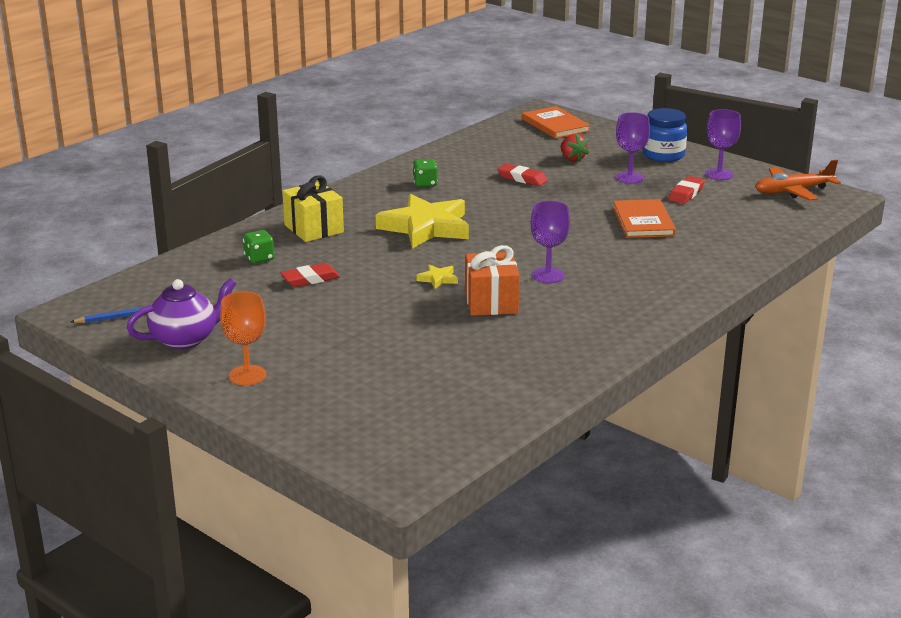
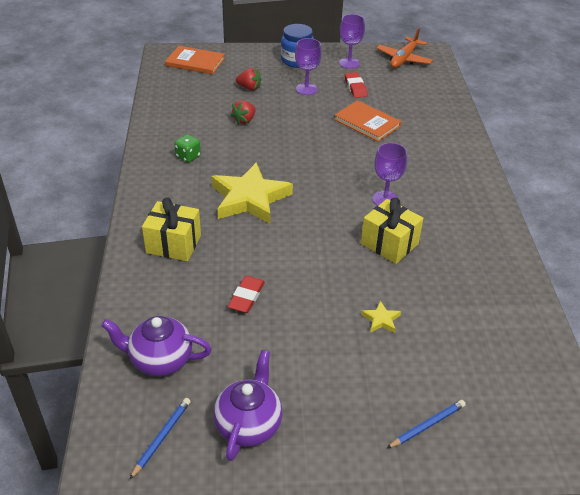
camera: 45 degrees left, 15 degrees up
(190, 282) = (160, 360): none -> purple teapot
(247, 375) = (348, 427): orange goblet -> none
(259, 258) = (177, 299): green dice -> none
(305, 404) = (427, 425): none -> blue pencil
(438, 279) = (328, 243): yellow star -> yellow star (381, 320)
(491, 302) = (389, 244): orange gift -> yellow gift
(522, 178) = (244, 120): red eraser -> red strawberry

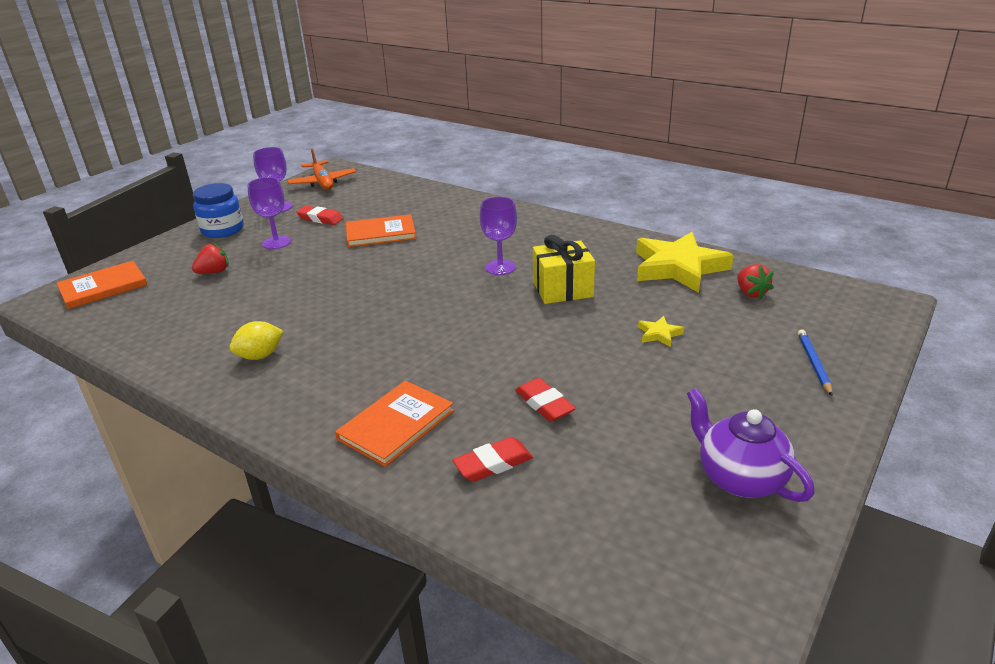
camera: 50 degrees left, 10 degrees down
(160, 360) = (582, 512): purple teapot -> none
(161, 437) = (713, 560): blue pencil -> none
(172, 301) = (493, 463): none -> red eraser
(173, 244) = (396, 425): yellow gift -> orange book
(188, 156) = (260, 356): green dice -> yellow lemon
(244, 120) = (262, 295): red strawberry -> red strawberry (751, 293)
(250, 198) = (392, 341): yellow star -> yellow star (678, 267)

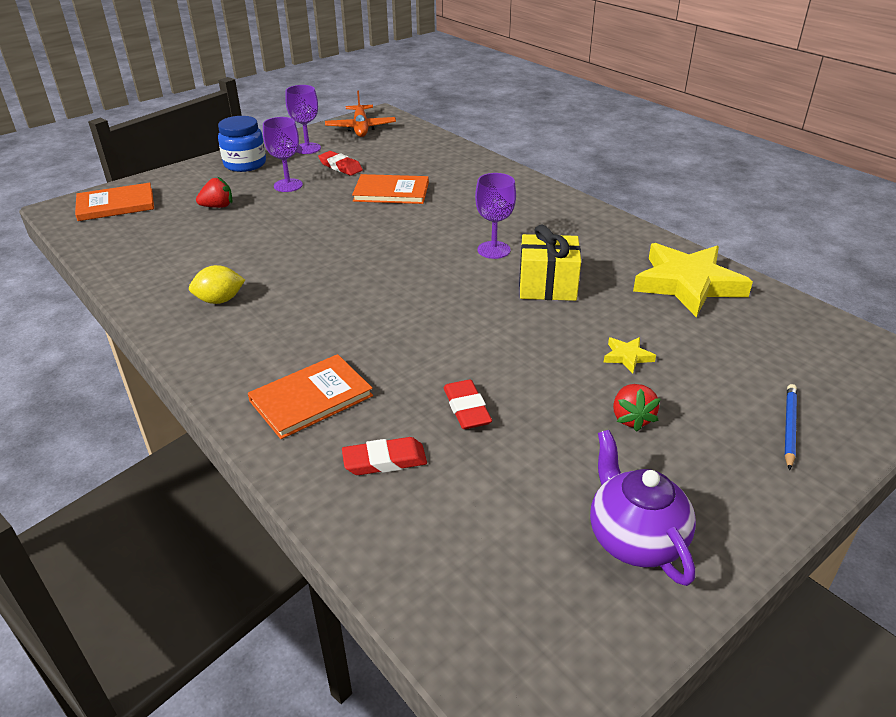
camera: 15 degrees right, 5 degrees up
(751, 293) = (757, 329): red strawberry -> red strawberry (631, 418)

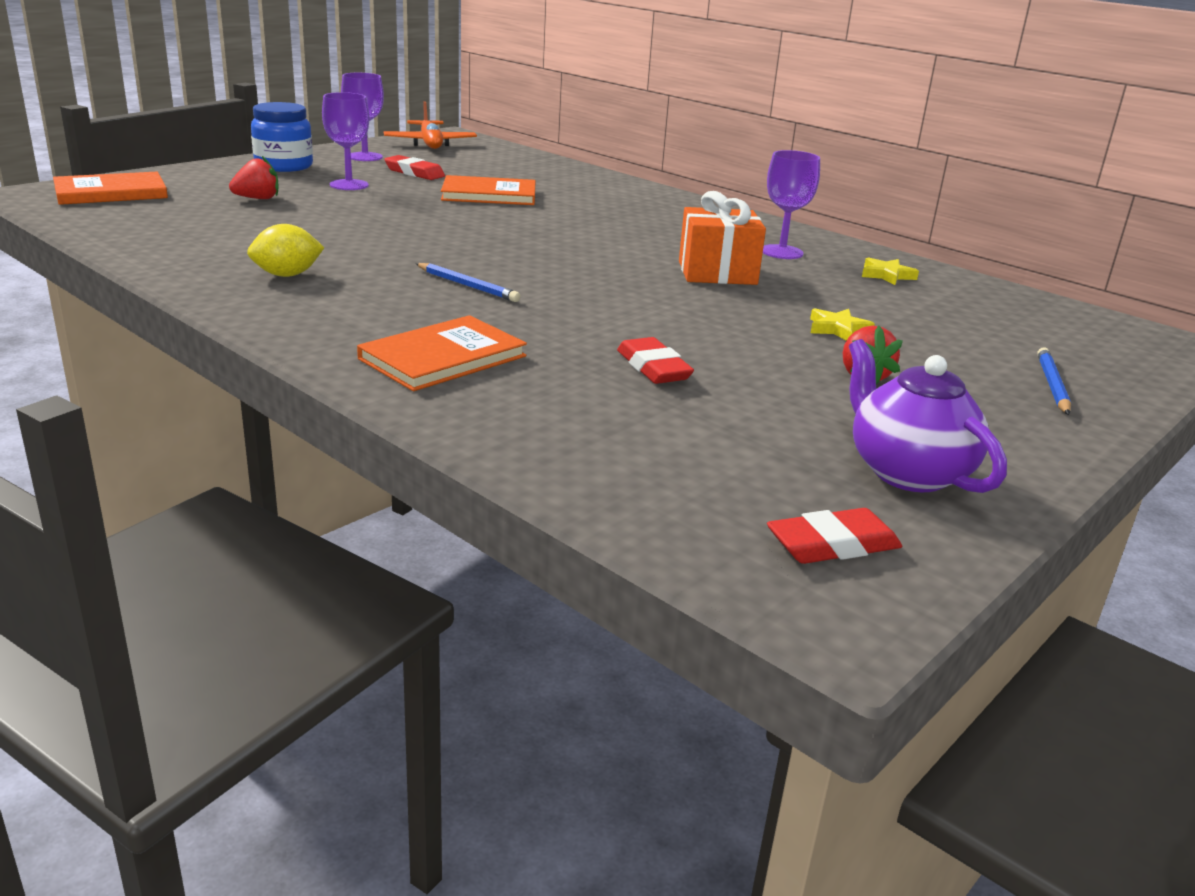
camera: 10 degrees left, 10 degrees down
(349, 309) = (468, 286): none -> blue pencil
(384, 461) = (561, 409): red eraser -> red eraser (832, 545)
(493, 250) = (638, 243): purple goblet -> purple goblet (781, 252)
(547, 286) = (717, 273): yellow gift -> orange gift
(688, 284) = (887, 275): yellow star -> yellow star, size x0.41

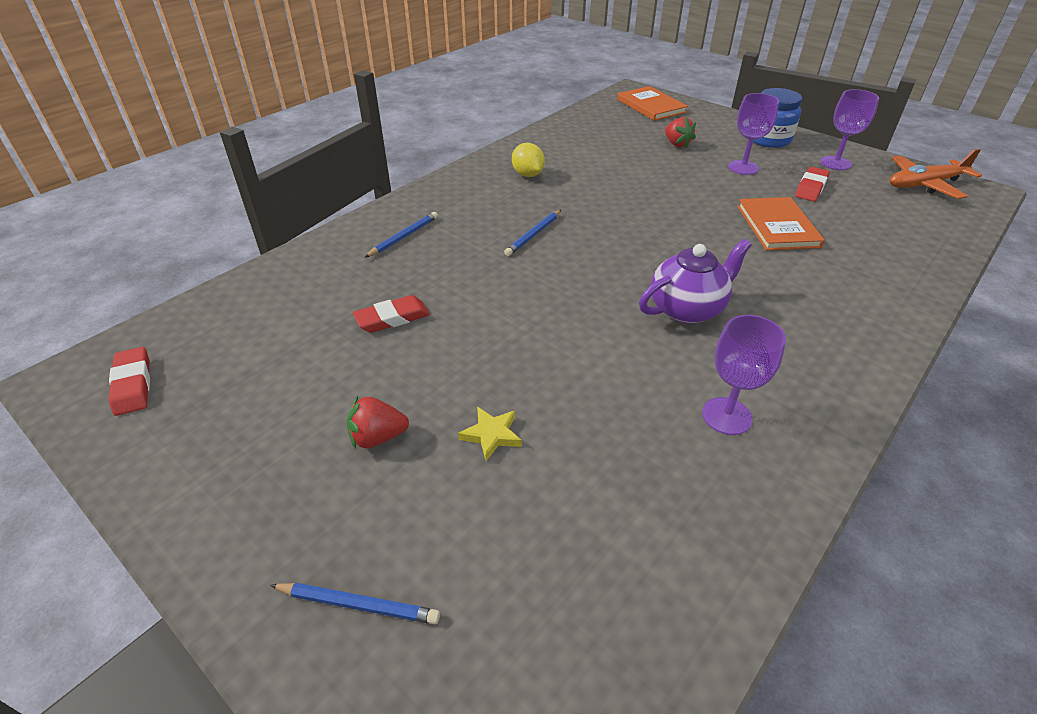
camera: 90 degrees right, 15 degrees up
(443, 358) = (404, 237): orange book -> blue pencil
(717, 273) = (624, 360): orange gift -> none
(887, 275) = (691, 509): yellow star -> none
(907, 472) = (206, 437): purple teapot -> purple teapot (687, 309)

